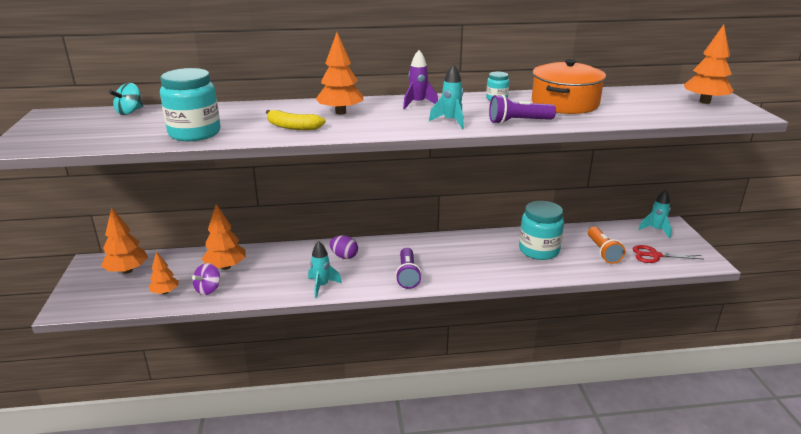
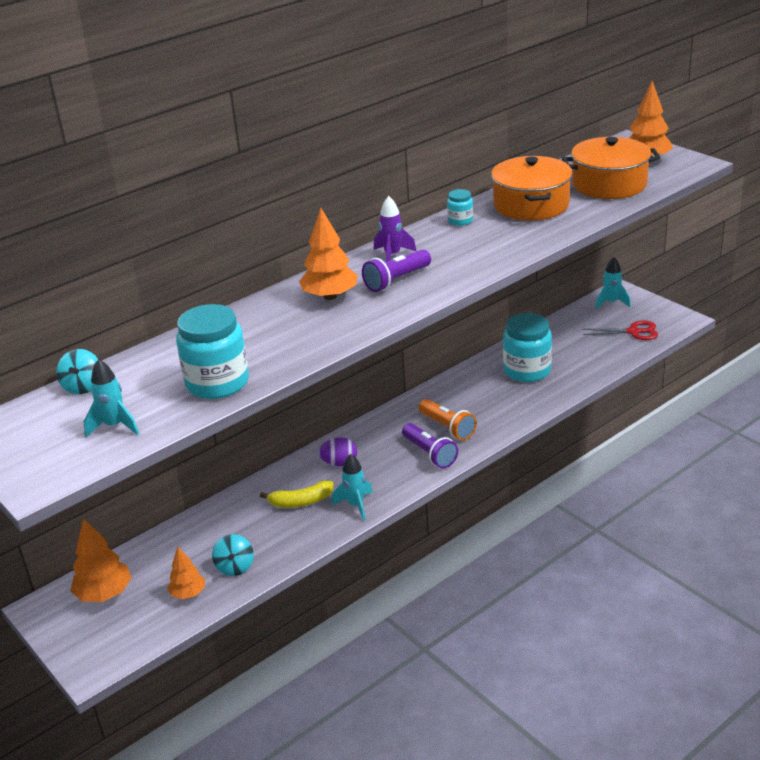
camera: 30 degrees left, 5 degrees up
(208, 289) = (235, 567): purple spinning top -> turquoise spinning top
(226, 267) = (220, 534): orange tree -> none
(293, 127) = (310, 334): yellow banana -> yellow banana (301, 501)
(451, 121) = (457, 267): turquoise rocket -> turquoise rocket (114, 426)
(518, 122) = (519, 244): purple flashlight -> purple flashlight (396, 280)
(603, 252) = (586, 347): orange flashlight -> orange flashlight (447, 427)
(649, 108) = (609, 184): none -> orange pot
(654, 255) = (633, 332): red scissors -> red scissors turned 150 degrees counterclockwise

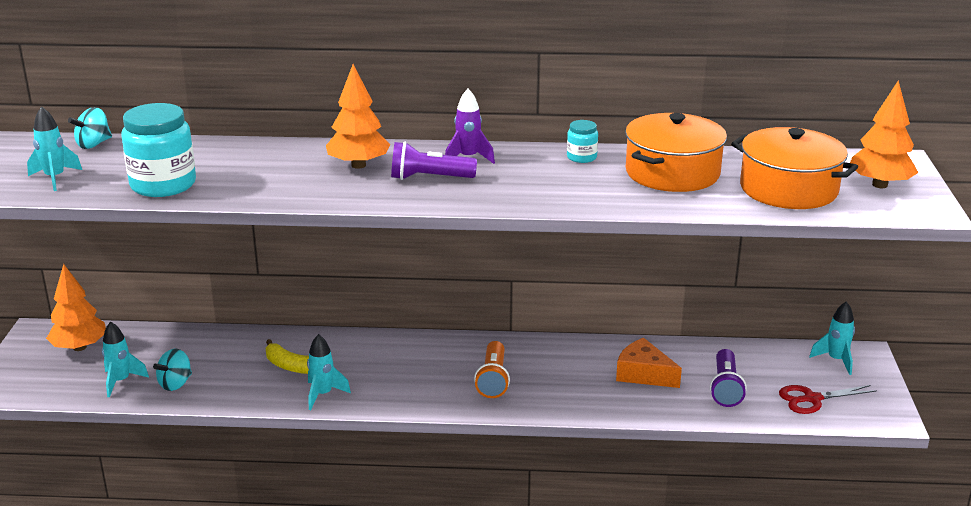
camera: 40 degrees right, 5 degrees down
(188, 593) = (121, 381): orange tree -> turquoise rocket
(339, 463) = (366, 355): purple egg -> none
(429, 454) = (443, 391): purple flashlight -> purple flashlight (725, 388)
(527, 371) = (643, 374): turquoise jar -> orange cheese
(633, 332) = (812, 399): red scissors -> red scissors turned 120 degrees clockwise

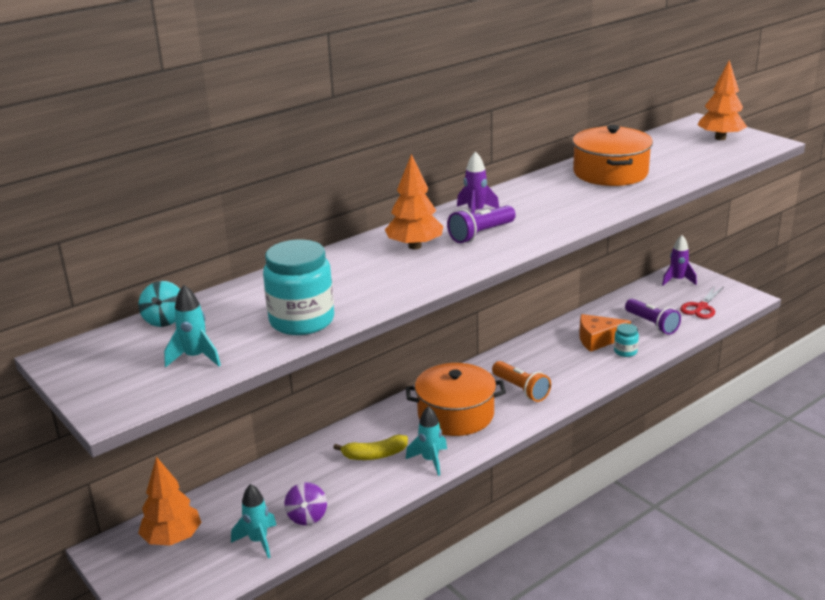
camera: 40 degrees left, 0 degrees up
(175, 384) = (307, 517): turquoise spinning top -> purple spinning top
(581, 157) = (541, 184): turquoise jar -> turquoise jar (625, 351)
(788, 189) = (686, 158): orange pot -> orange pot (455, 414)
(836, 360) = (677, 280): turquoise rocket -> purple rocket

